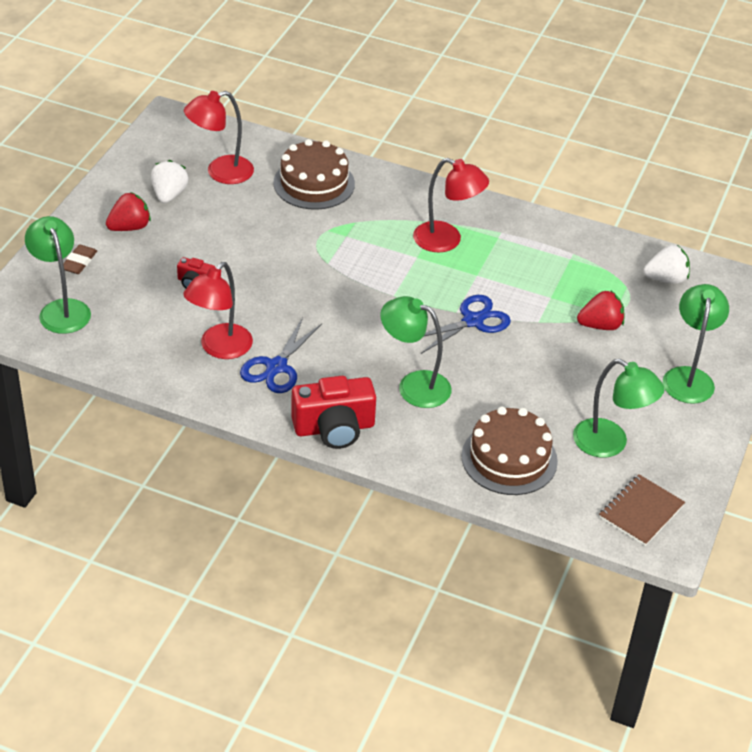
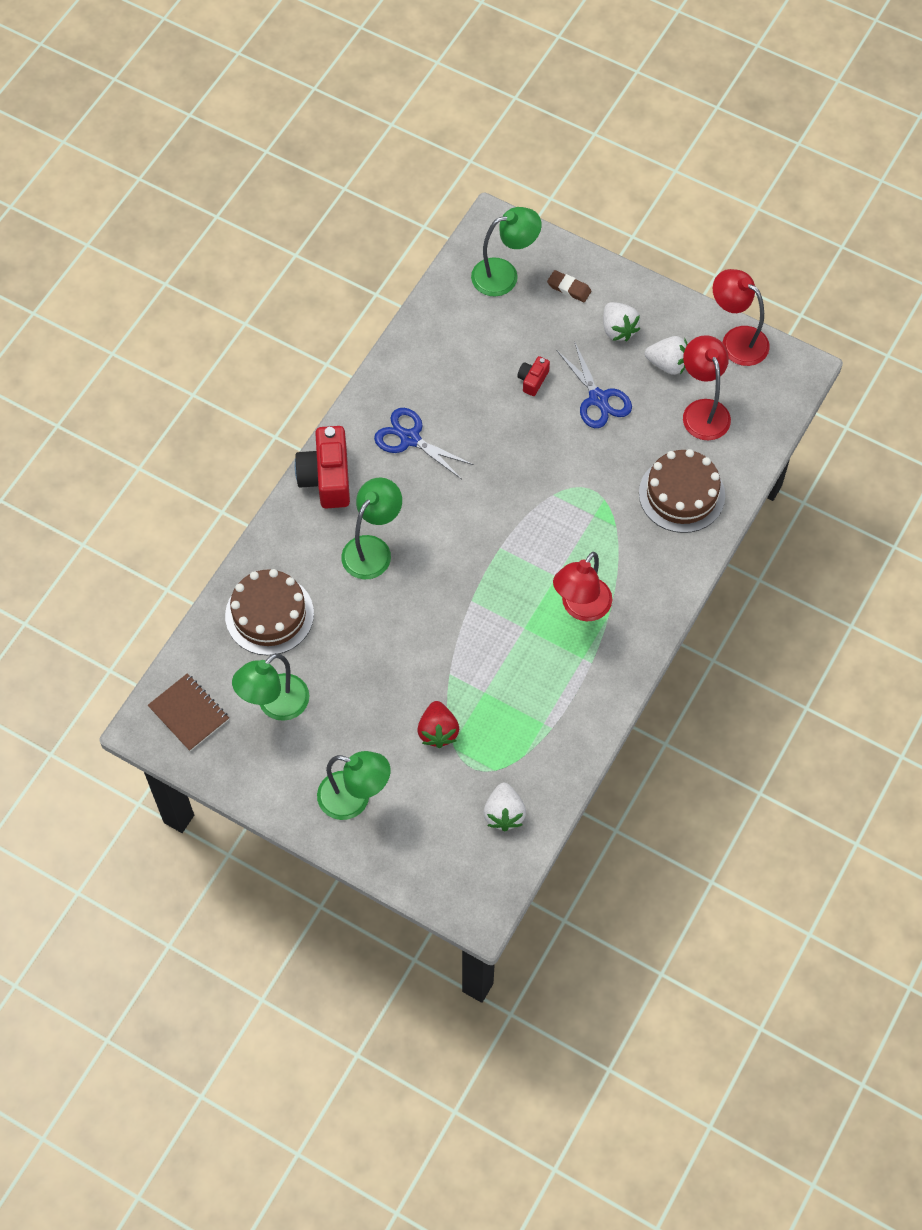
camera: 100 degrees right, 20 degrees up
(129, 227) = (618, 329): red strawberry -> white strawberry
(220, 348) = (439, 395): red lamp -> red lamp (736, 340)
(472, 321) = (456, 613): blue scissors -> blue scissors (598, 398)

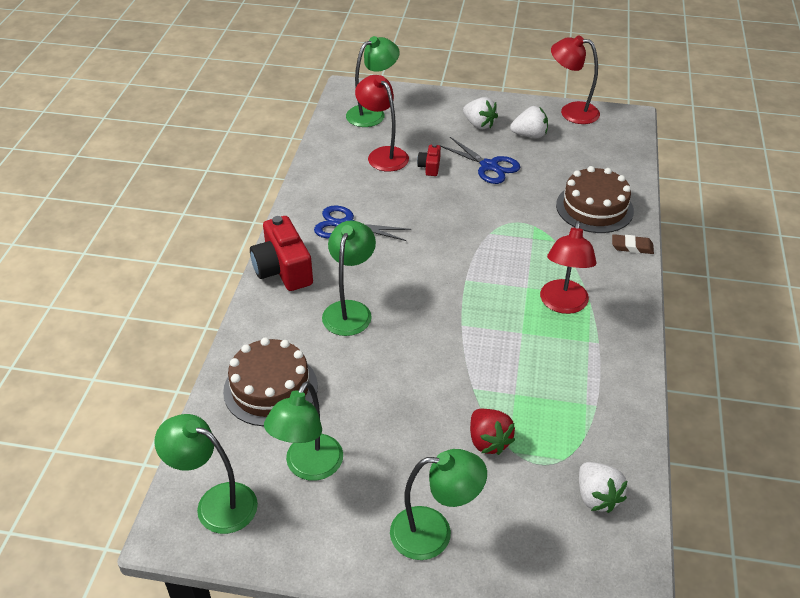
camera: 20 degrees left, 20 degrees down
(189, 713) = (215, 503): brown notebook -> green lamp
(569, 288) = (427, 110): brown eraser -> brown eraser (632, 247)
(703, 410) = (575, 155): red lamp -> red lamp (383, 155)

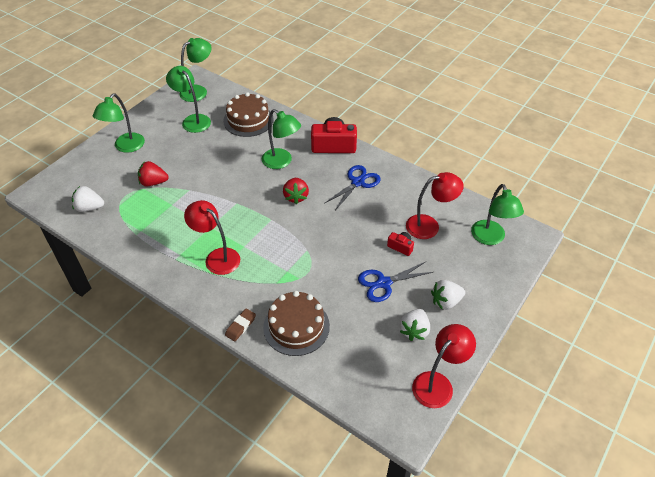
camera: 115 degrees right, 5 degrees up
(410, 272) = (296, 197): none -> red strawberry

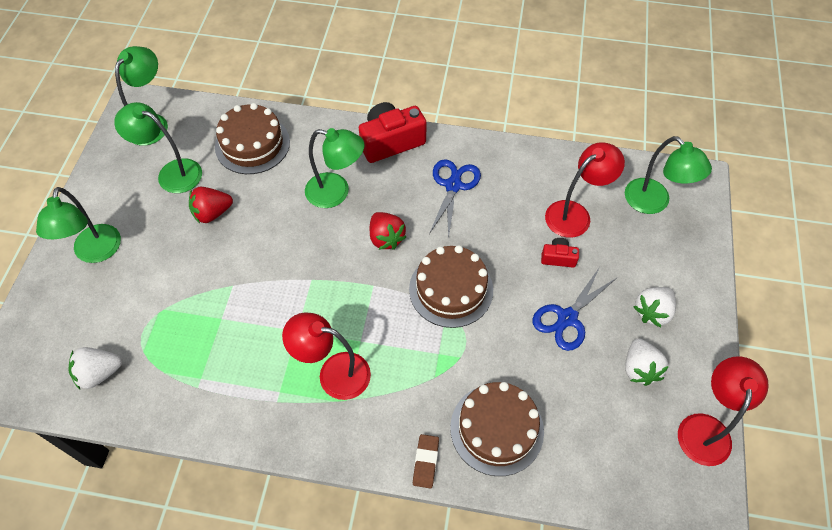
camera: 25 degrees left, 10 degrees up
(153, 182) = (173, 294): red strawberry -> red strawberry (212, 213)
(318, 239) = (451, 289): none -> brown cake

